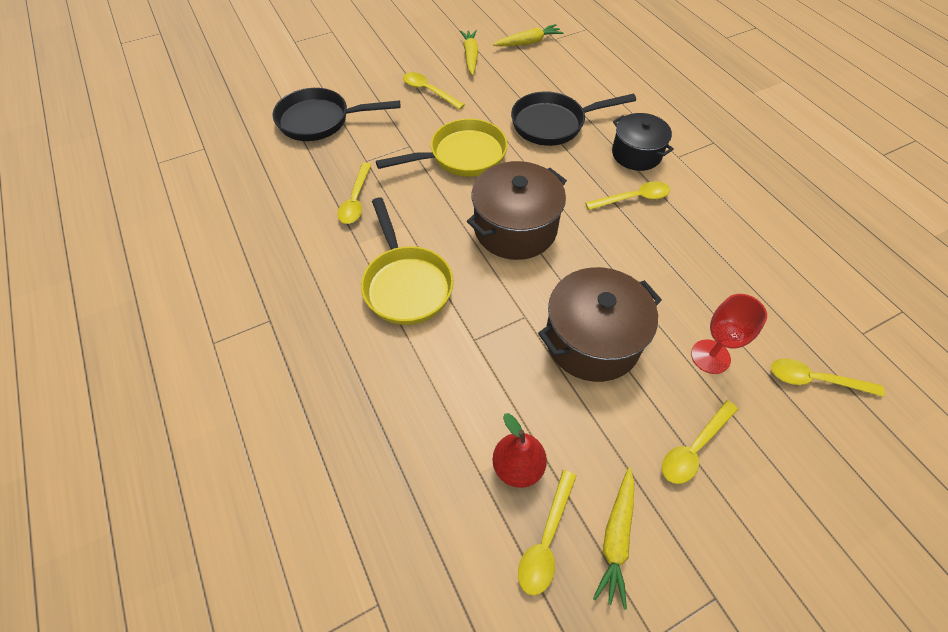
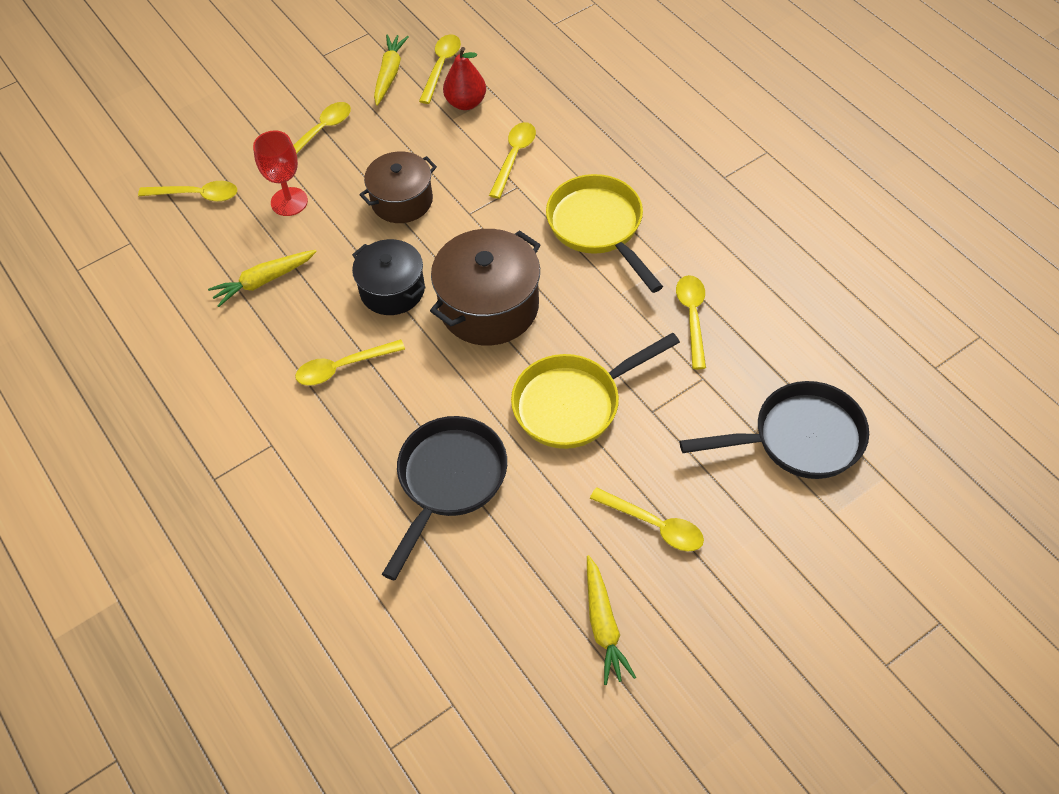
camera: 175 degrees right, 0 degrees up
(471, 376) = (514, 157): none -> yellow spoon
(528, 42) = (502, 684): yellow carrot -> yellow carrot (264, 281)
(553, 124) = (448, 481): black pan -> black pan turned 45 degrees counterclockwise
(592, 340) = (402, 200): brown pot -> brown pot, size x0.66
(636, 154) = (330, 440): black pot -> black pot (392, 290)

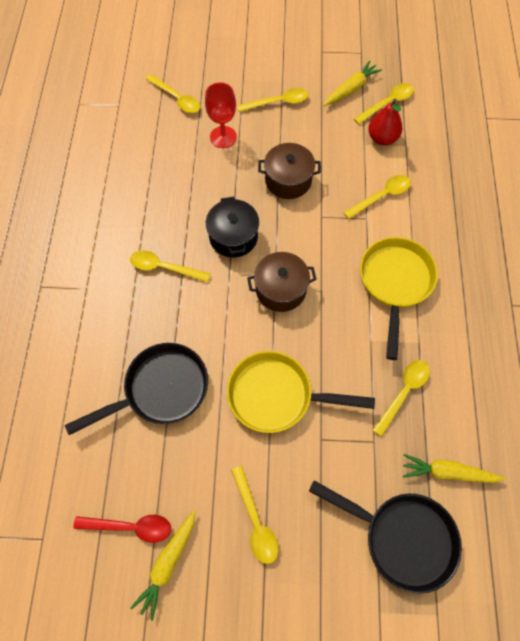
camera: 35 degrees right, 10 degrees up
(264, 281) = (167, 179): yellow carrot -> yellow carrot (448, 472)
(489, 306) = (281, 289): brown pot -> brown pot, size x0.66
(535, 623) = (130, 527): none -> red spoon

